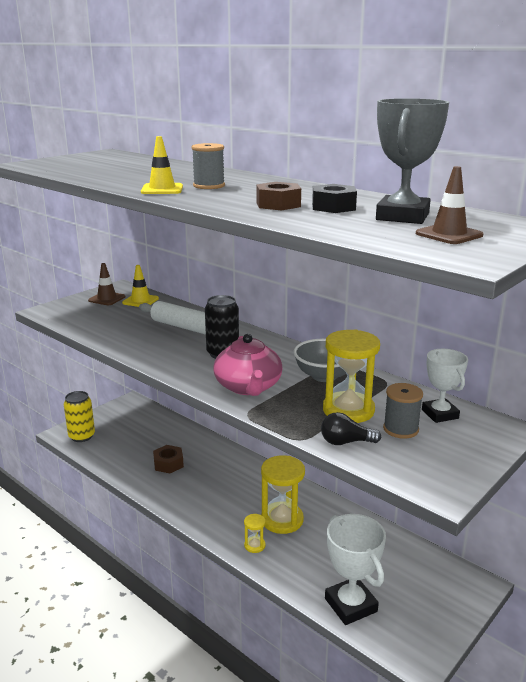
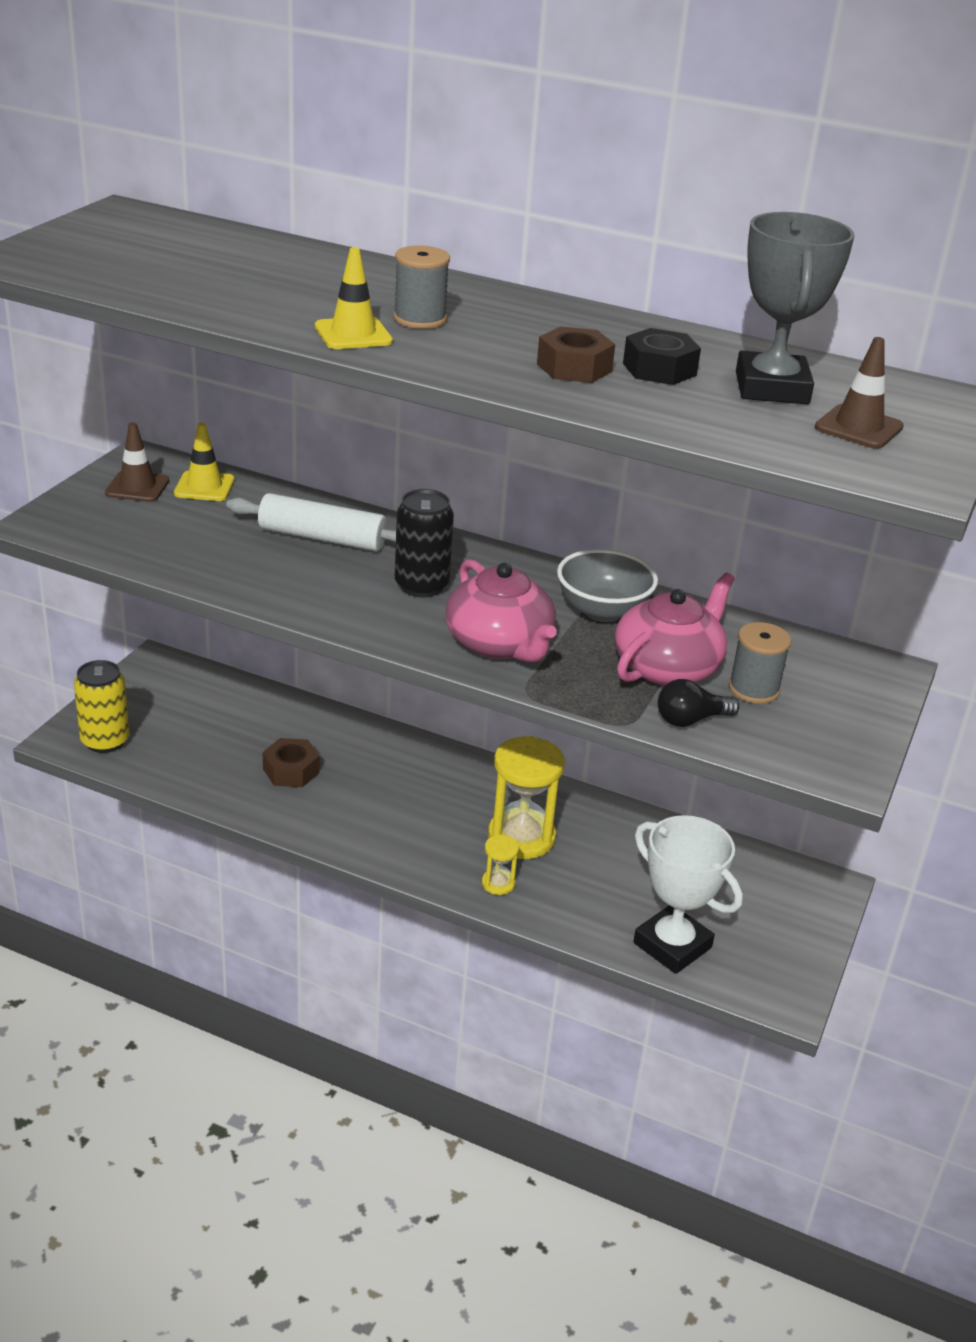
camera: 20 degrees left, 10 degrees up
(348, 410) = (668, 667): yellow hourglass -> pink teapot
(440, 414) = (794, 657): white trophy -> none

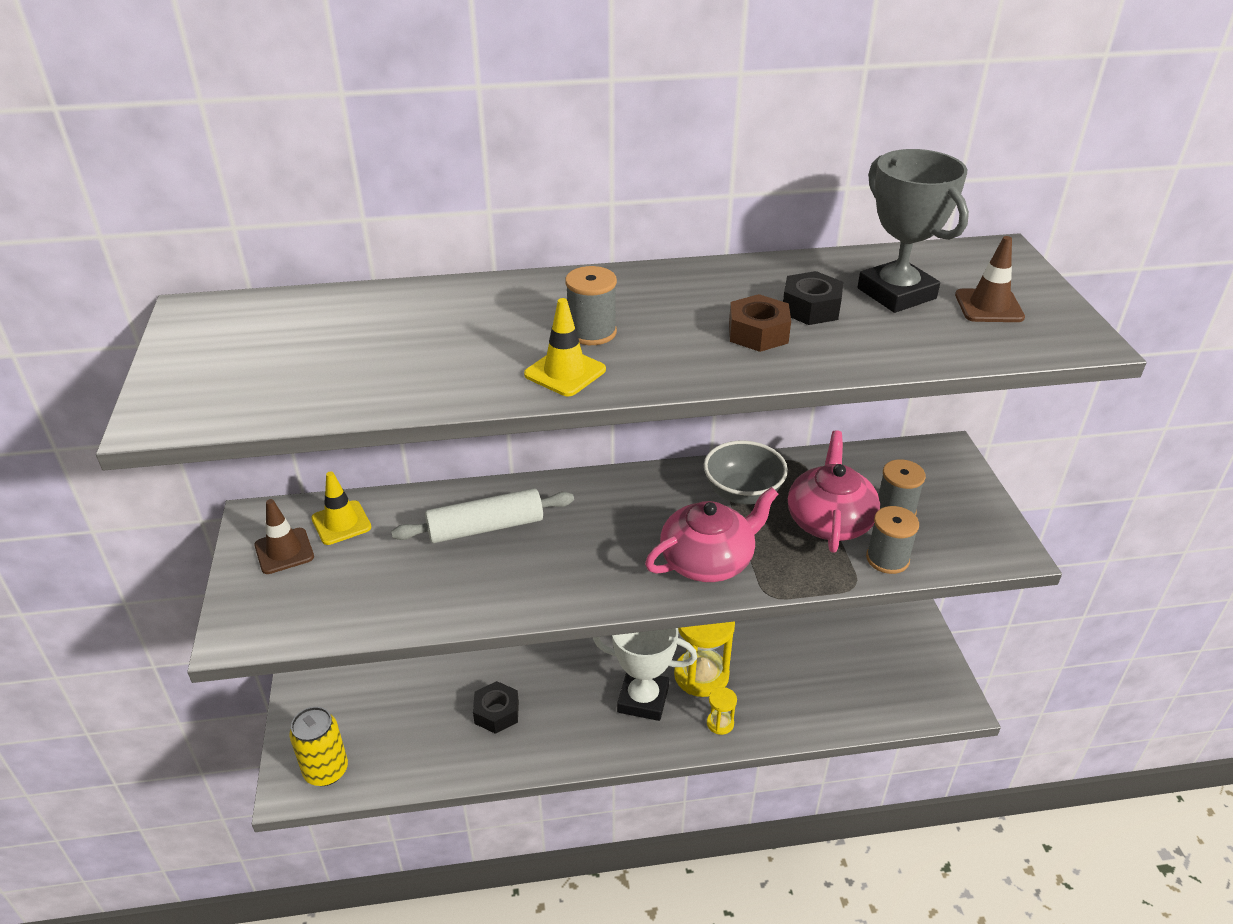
camera: 30 degrees left, 5 degrees up
(291, 771) = (496, 712): brown nut -> black nut
(421, 586) = (603, 535): black can -> none
(500, 644) = (708, 560): pink teapot -> pink teapot turned 60 degrees counterclockwise
(672, 945) = (863, 705): white trophy -> white trophy (643, 699)
(690, 720) = (887, 559): black light bulb -> grey spool

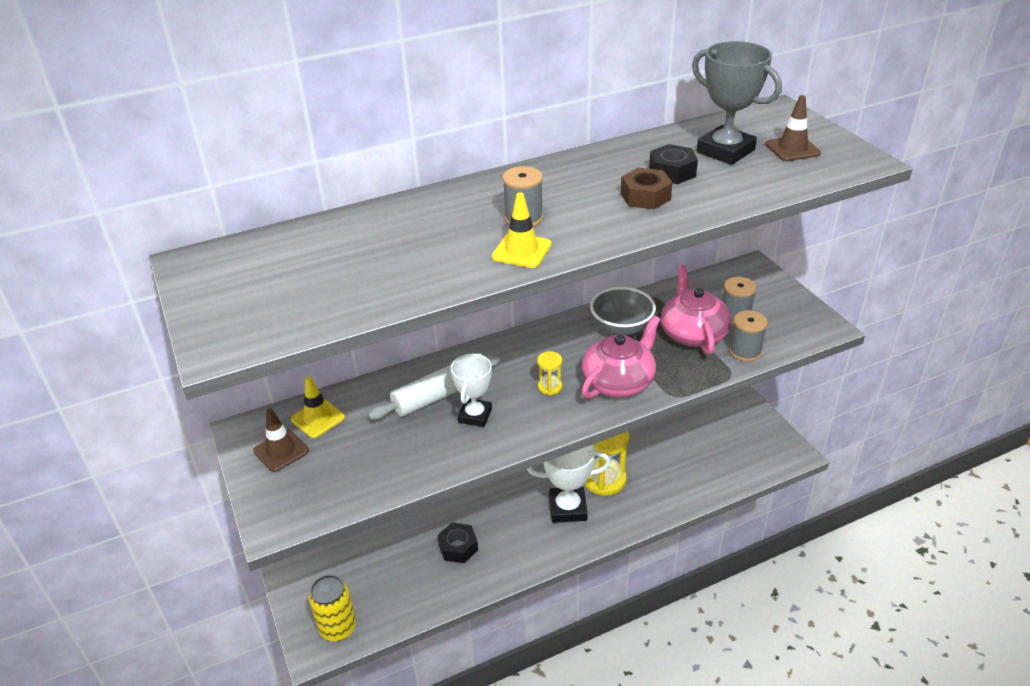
camera: 15 degrees left, 0 degrees up
(516, 562) = (475, 415): none -> white trophy
(720, 723) = (632, 510): yellow hourglass -> yellow hourglass (550, 387)

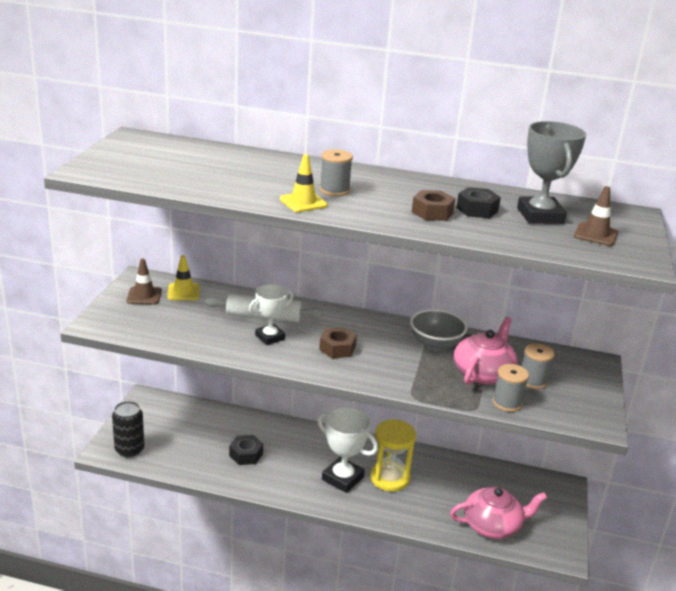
camera: 35 degrees right, 10 degrees down
(338, 628) = (129, 449): yellow can -> black can
(550, 387) = (337, 348): yellow hourglass -> brown nut
(619, 381) = (387, 369): pink teapot -> pink teapot (493, 525)

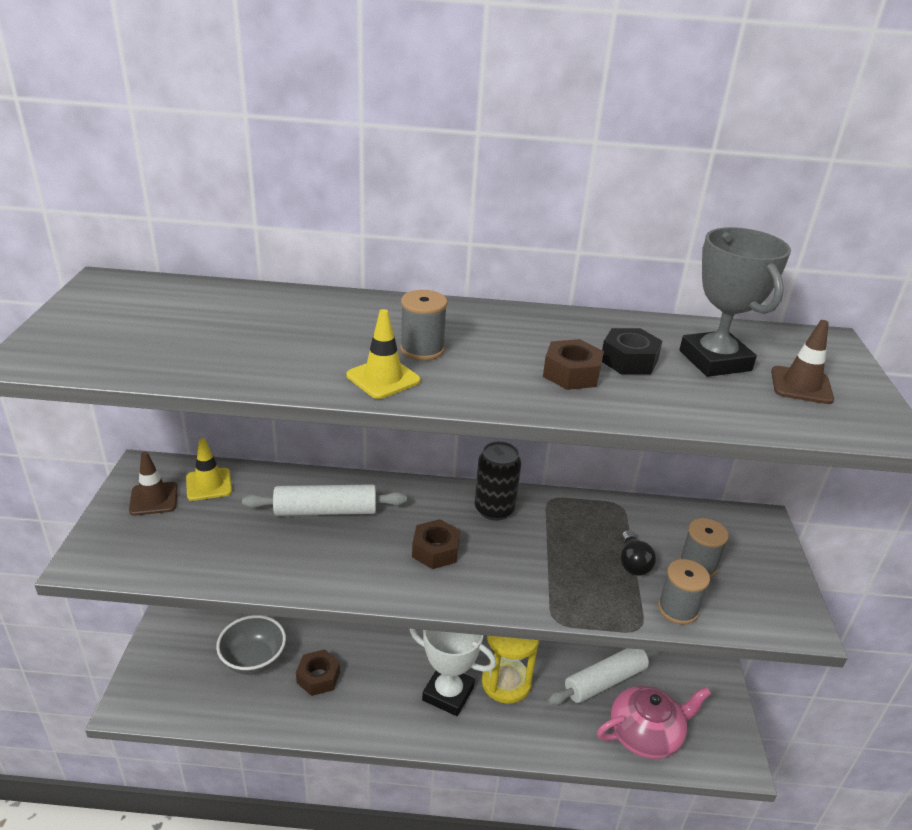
camera: 10 degrees left, 5 degrees up
(129, 449) = (161, 696): black can -> black can (494, 509)
(246, 454) = (318, 677): black nut -> brown nut
(270, 337) = (341, 545): white trophy -> none
(435, 344) = (560, 523): grey bowl -> grey bowl (253, 660)
(469, 488) = (605, 681): none -> white rolling pin
(483, 373) = (633, 563): pink teapot -> black light bulb

